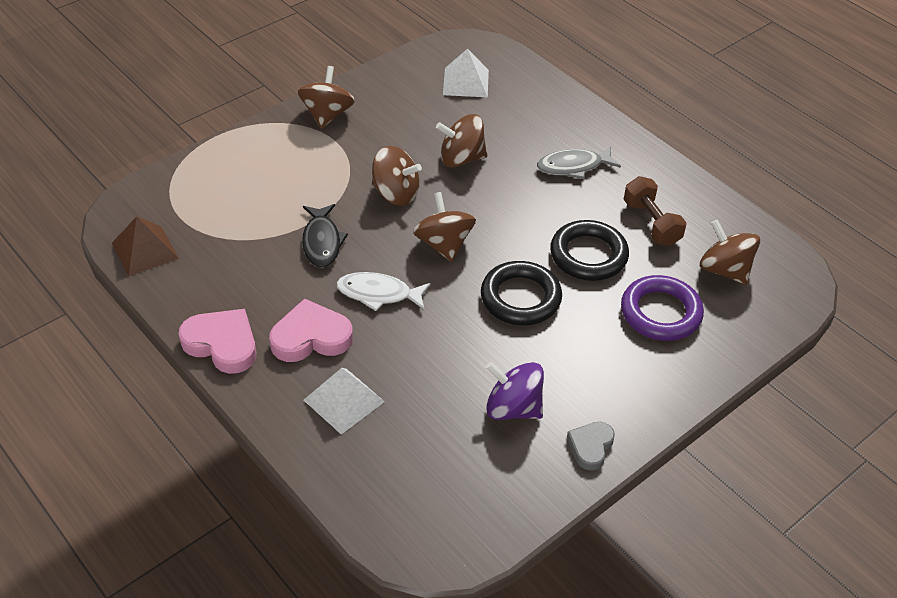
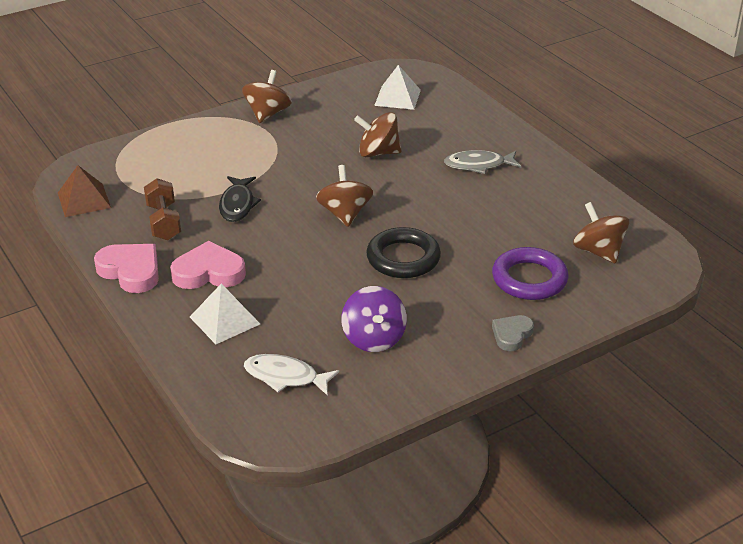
camera: 10 degrees right, 10 degrees down
(378, 294) = (277, 245): white fish -> white fish (285, 377)
(396, 193) = (312, 174): brown spinning top -> none
(513, 408) = (374, 338): purple spinning top -> purple spinning top turned 135 degrees counterclockwise
(588, 255) = (474, 231): black ring -> none
(590, 447) = (436, 373): grey heart -> grey heart (511, 335)
(651, 223) = (539, 212): brown dumbbell -> brown dumbbell (164, 222)

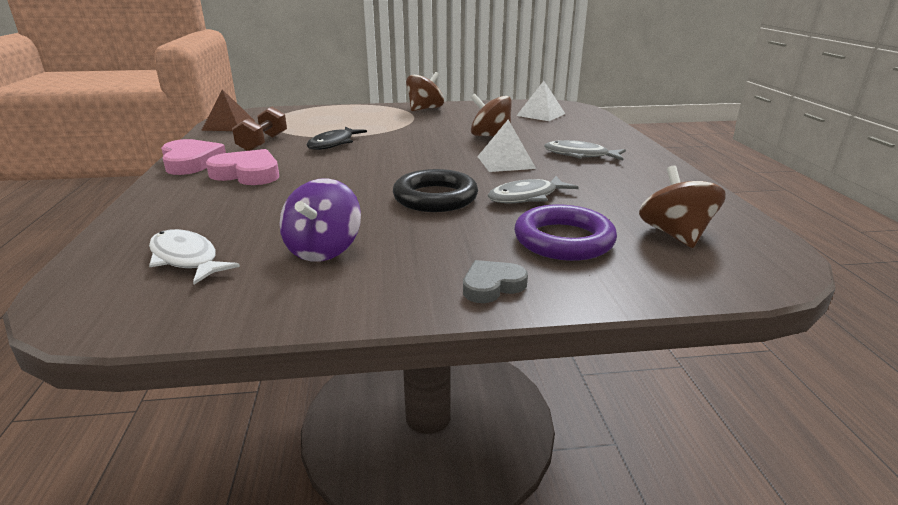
camera: 25 degrees right, 10 degrees down
(224, 320) = (207, 204): white pyramid -> white pyramid (505, 162)
(345, 214) = (416, 162): brown spinning top -> none
(473, 237) = (527, 197): none -> grey fish

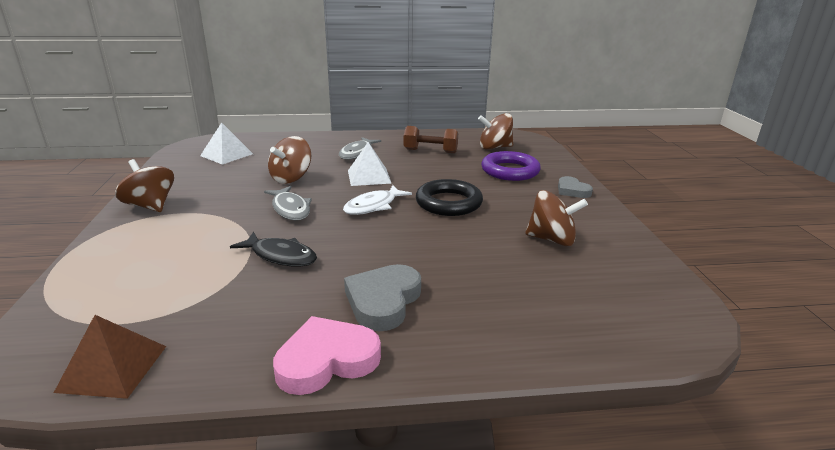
camera: 90 degrees left, 0 degrees up
(186, 259) = (592, 296): white fish -> white fish (373, 206)
(247, 174) = (383, 301): pink heart -> grey heart
(263, 143) = (253, 310): brown dumbbell -> brown dumbbell (430, 151)
(323, 249) = (552, 239): purple spinning top -> brown spinning top
(527, 197) = (444, 175): grey fish -> grey fish (290, 209)

